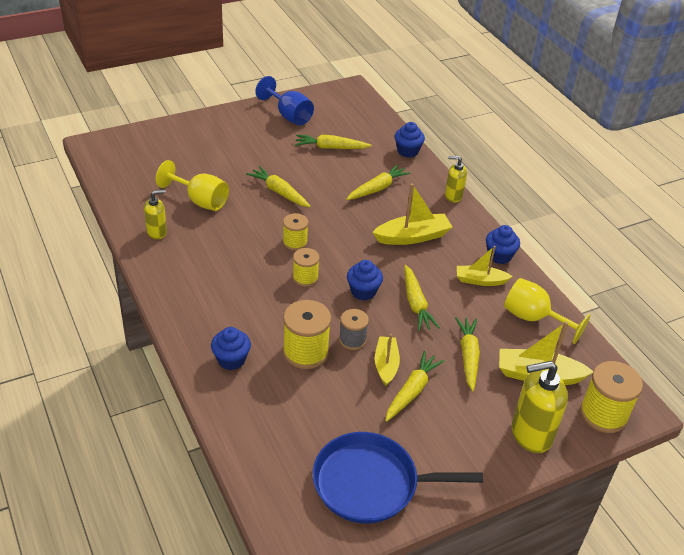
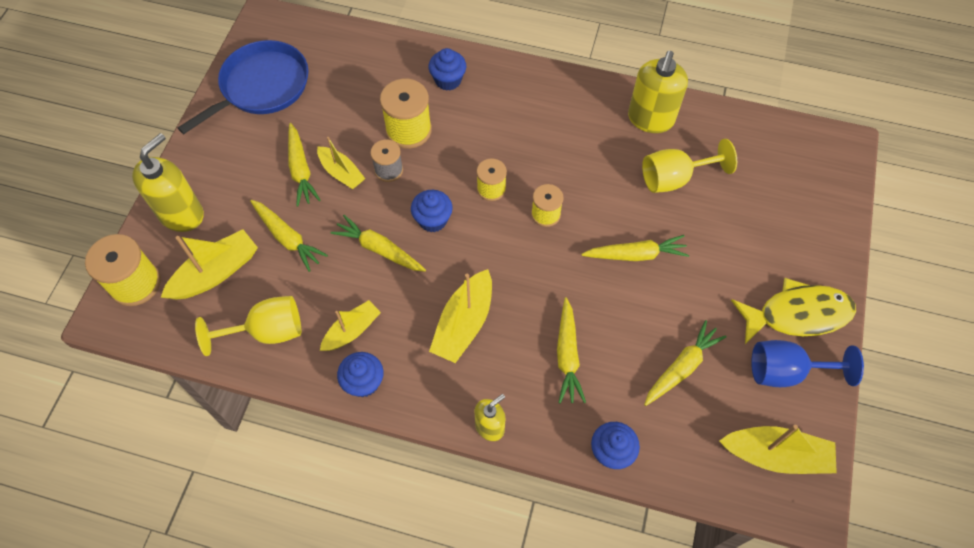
camera: 135 degrees right, 20 degrees up
(157, 232) = (650, 119): yellow soap dispenser -> yellow soap dispenser, size x1.73
(248, 123) = (797, 314): none -> yellow fish
(339, 104) = (775, 455): none -> yellow boat

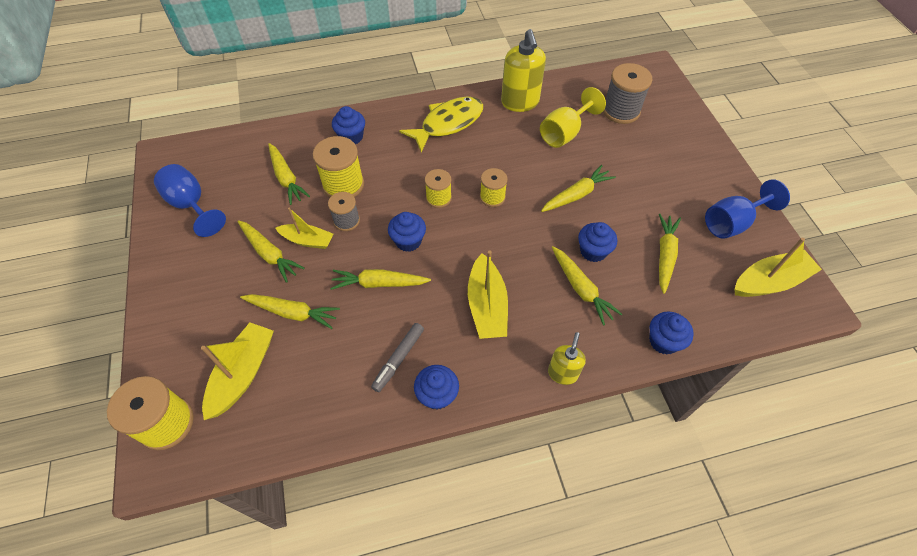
camera: 30 degrees left, 5 degrees down
(182, 214) = (178, 340): yellow soap dispenser -> none
(261, 86) = (192, 205): blue pan -> blue goblet
(267, 332) = (323, 399): yellow goblet -> none
(352, 331) = (399, 358): yellow boat -> grey marker
(360, 97) = (286, 178): none -> yellow carrot
(608, 324) = (593, 251): none -> blue cupcake
(759, 181) = (621, 111): none -> grey spool
(797, 314) = (710, 183): yellow fish -> yellow fish (448, 123)

